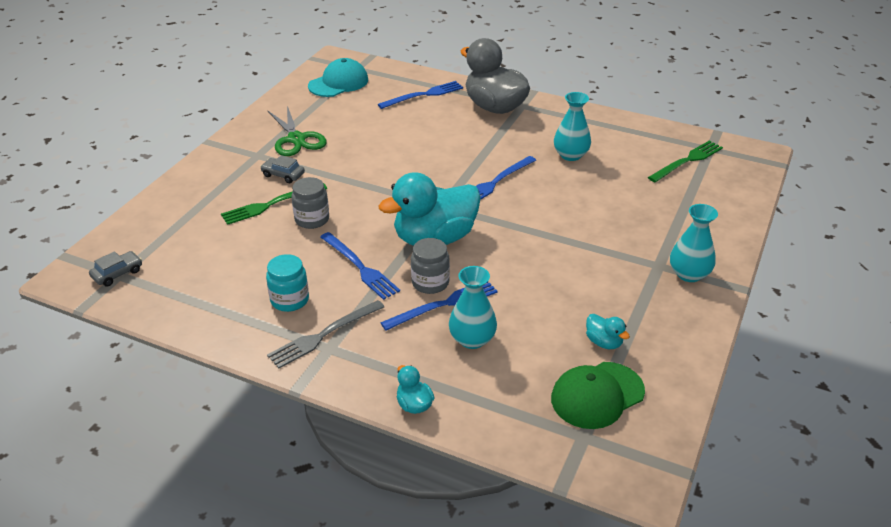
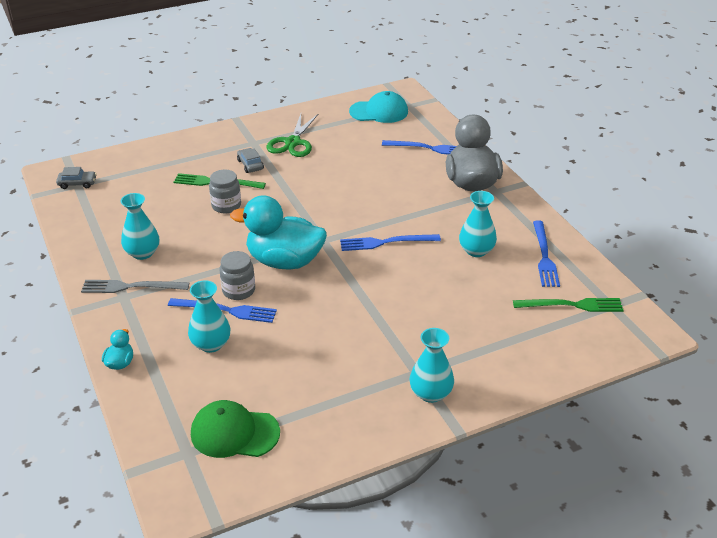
camera: 40 degrees right, 0 degrees up
(289, 300) = (142, 253): turquoise jar -> turquoise vase
(360, 267) = (211, 255): blue fork -> blue fork (544, 256)
(604, 342) = (292, 401): turquoise duck -> none

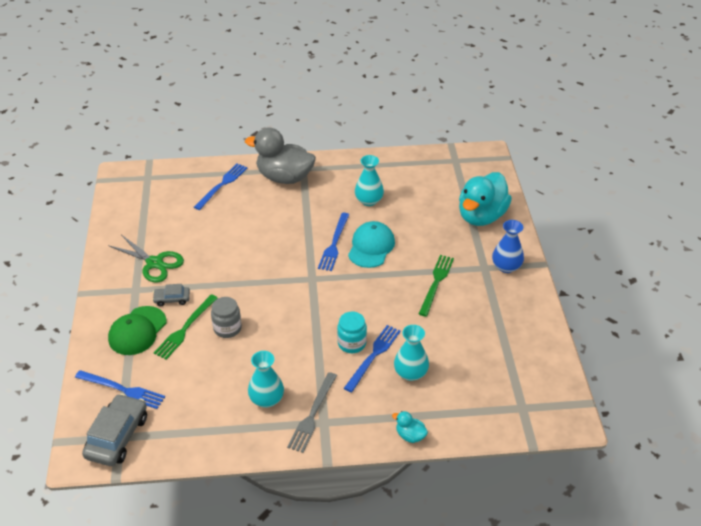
camera: 70 degrees left, 5 degrees up
(77, 183) = (117, 436): grey car -> grey car, size x1.88
(234, 433) = (511, 377): green cap -> green cap (137, 331)
(238, 290) = (352, 343): grey jar -> turquoise jar
(284, 261) = (328, 307): turquoise duck -> turquoise duck (481, 216)
(379, 112) = (144, 197): turquoise cap -> turquoise cap (371, 247)
(430, 393) = (506, 267): turquoise vase -> blue vase
(544, 256) = (392, 171): blue fork -> blue fork (122, 390)
(572, 305) = (448, 176): green fork -> green fork (436, 283)

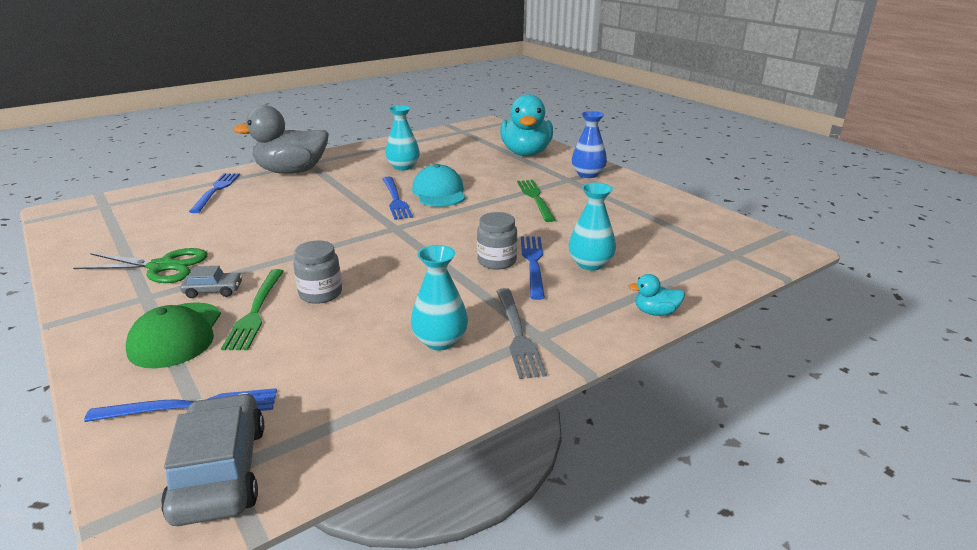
camera: 30 degrees left, 15 degrees down
(172, 299) = (213, 290): grey car -> grey car turned 150 degrees counterclockwise
(352, 343) = (497, 261): turquoise jar -> grey jar

